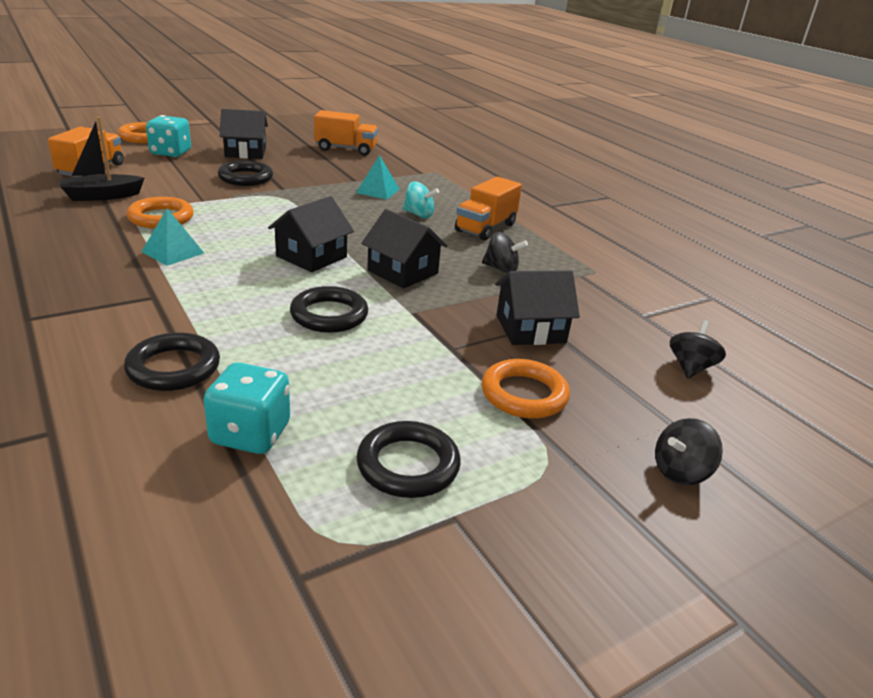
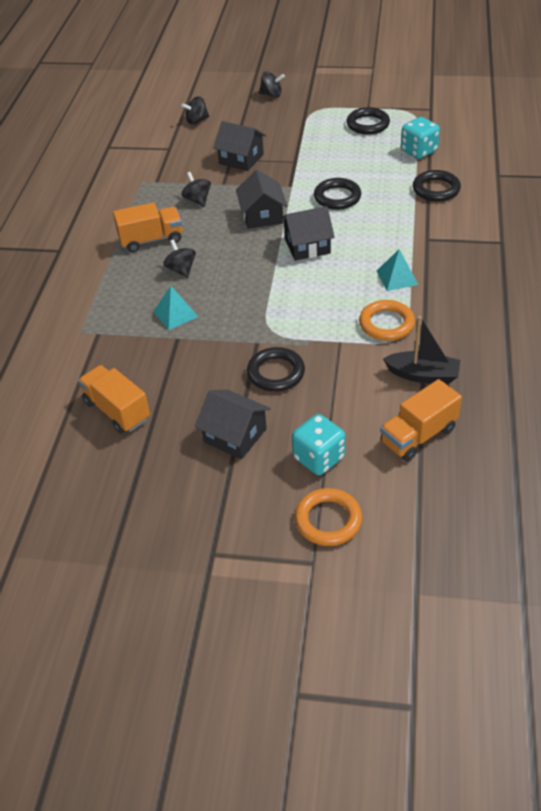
camera: 135 degrees left, 15 degrees up
(418, 214) = (181, 270): turquoise spinning top -> black spinning top
(524, 394) = (290, 133): orange ring -> none

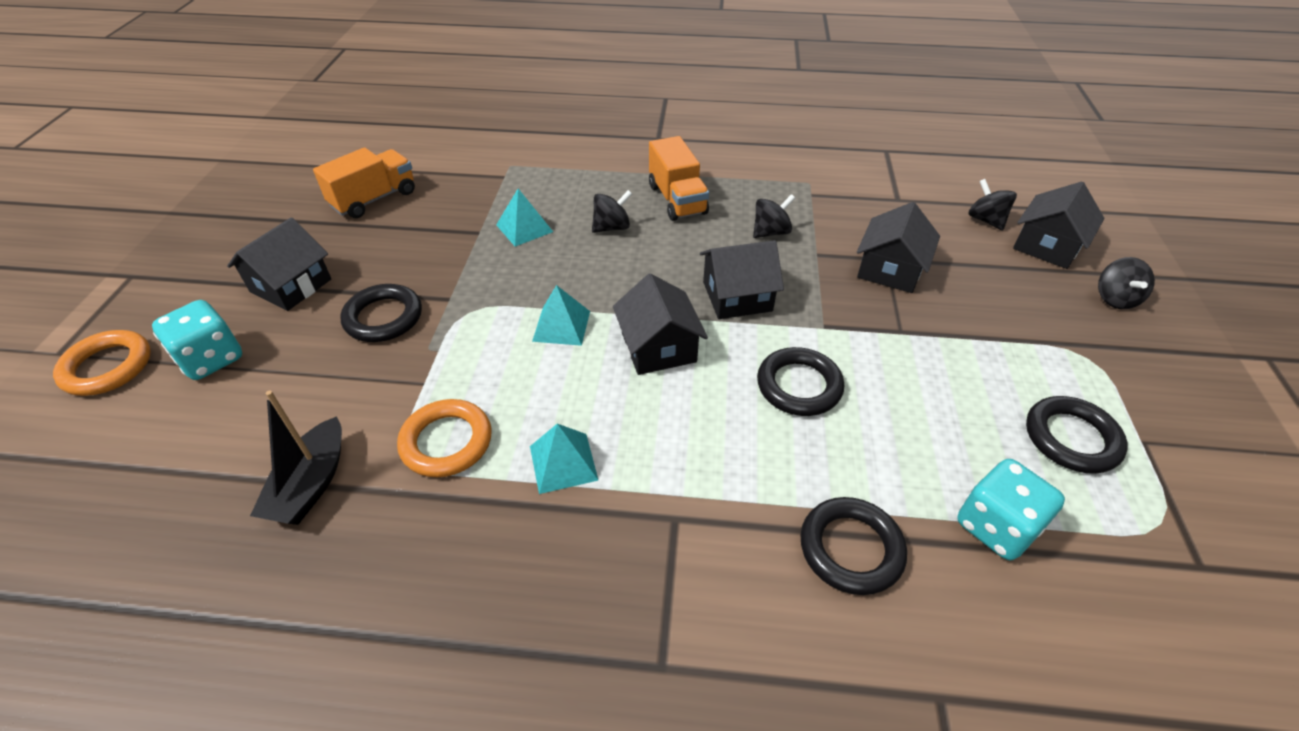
camera: 85 degrees right, 0 degrees up
(225, 105) = (1047, 246): none -> black house
(287, 286) = (561, 326): none -> turquoise pyramid
(418, 435) = (189, 469): orange truck -> none

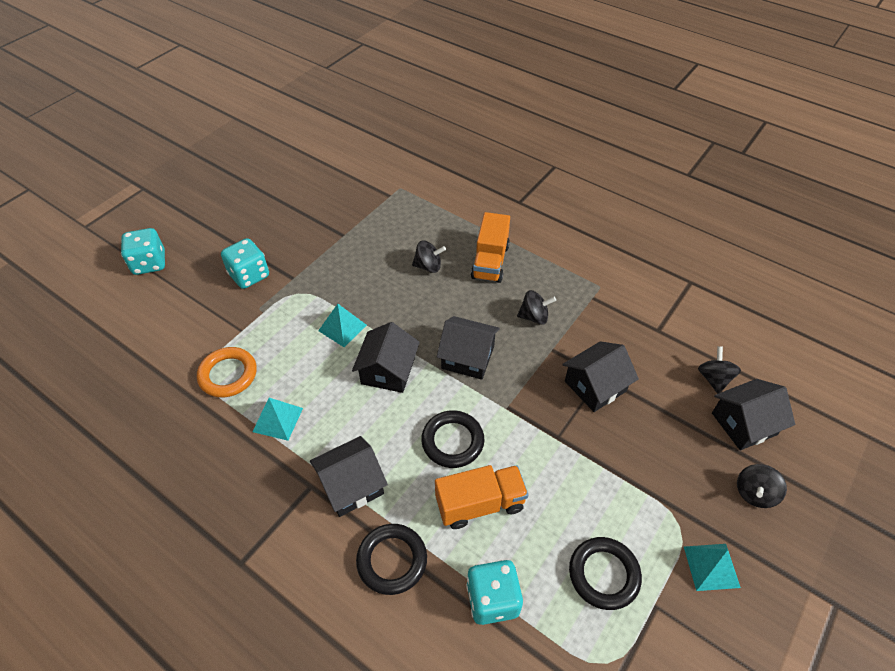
camera: 30 degrees right, 5 degrees up
(107, 367) = (101, 246): orange ring -> none
(291, 285) = (216, 230): black house -> black house (351, 485)
(311, 484) = (149, 366): black boat -> none
(374, 199) = (300, 183): orange truck -> orange truck (480, 504)
(383, 317) = (249, 275): black ring -> turquoise dice
(524, 228) = (373, 243): turquoise pyramid -> turquoise pyramid (711, 566)

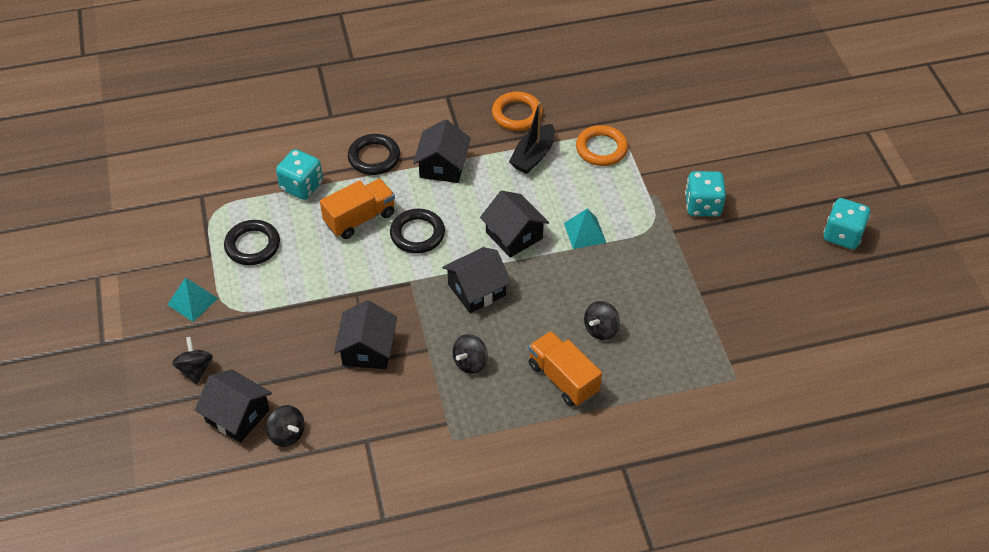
camera: 130 degrees right, 0 degrees up
(149, 263) = (776, 153): turquoise dice -> turquoise dice (842, 235)
(225, 472) = (517, 114): none -> orange ring
(278, 419) = (533, 156): turquoise pyramid -> black boat
(480, 504) = (360, 218): orange truck -> orange truck turned 150 degrees counterclockwise
(744, 424) = (237, 415): black house -> black house turned 75 degrees counterclockwise

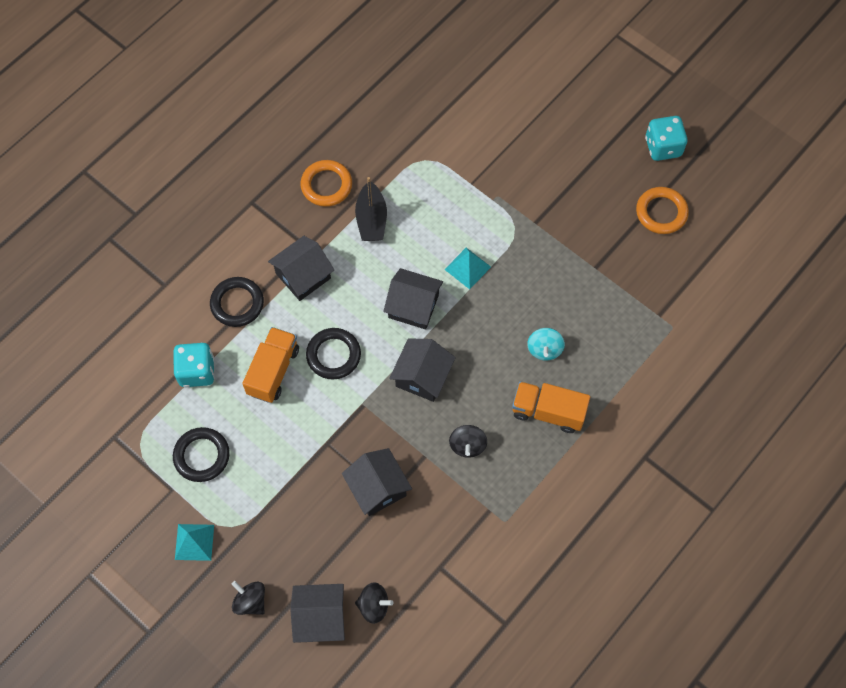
camera: 35 degrees left, 15 degrees up
(443, 166) = (303, 276): black house -> black house turned 75 degrees clockwise
(601, 149) = (422, 178): orange ring -> orange ring (661, 212)
(601, 329) = (544, 349): black spinning top -> turquoise spinning top
(703, 206) = (541, 184): turquoise dice -> none

